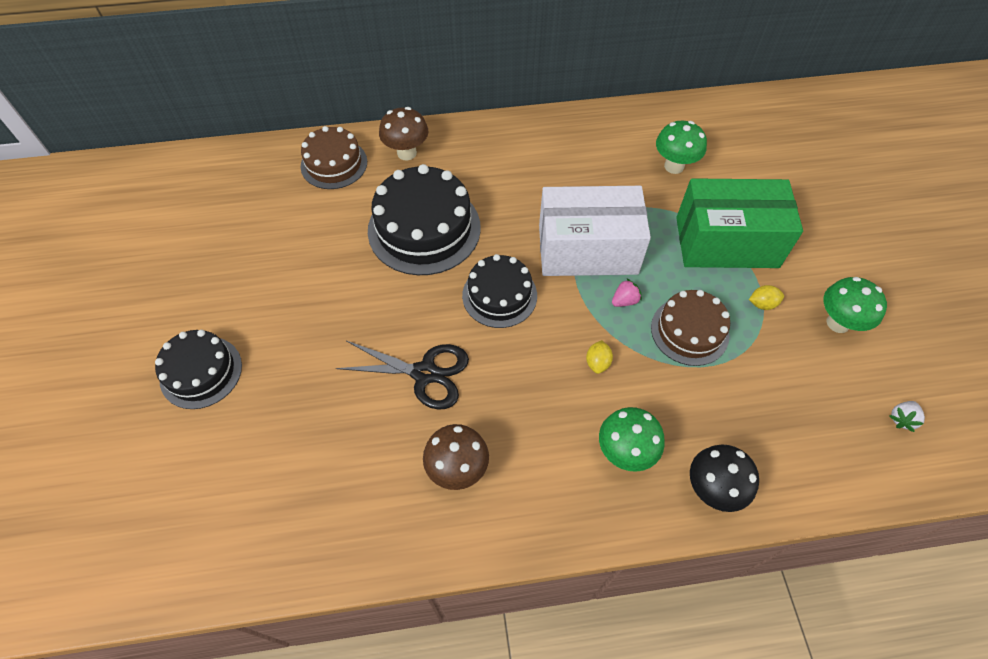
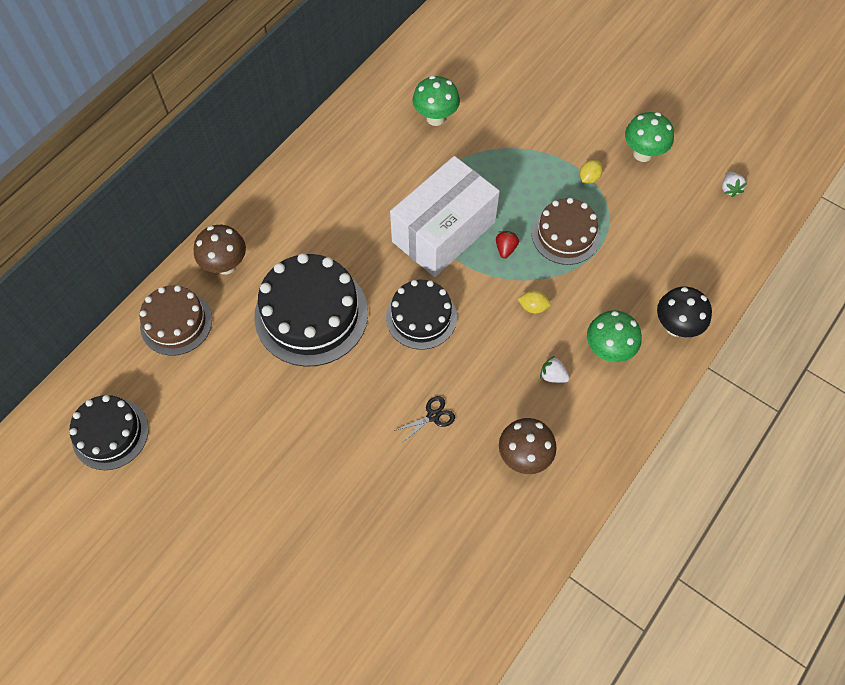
camera: 45 degrees left, 5 degrees up
(201, 372) = (273, 565): black cake -> black cake (110, 433)
(425, 373) = (433, 416): black scissors -> black scissors, size x0.50
(553, 429) = (553, 376): none -> white strawberry
(597, 363) = (533, 307): yellow lemon -> yellow lemon turned 45 degrees counterclockwise
(624, 300) = (505, 248): pink strawberry -> red strawberry
(726, 242) = (526, 150): green box -> none

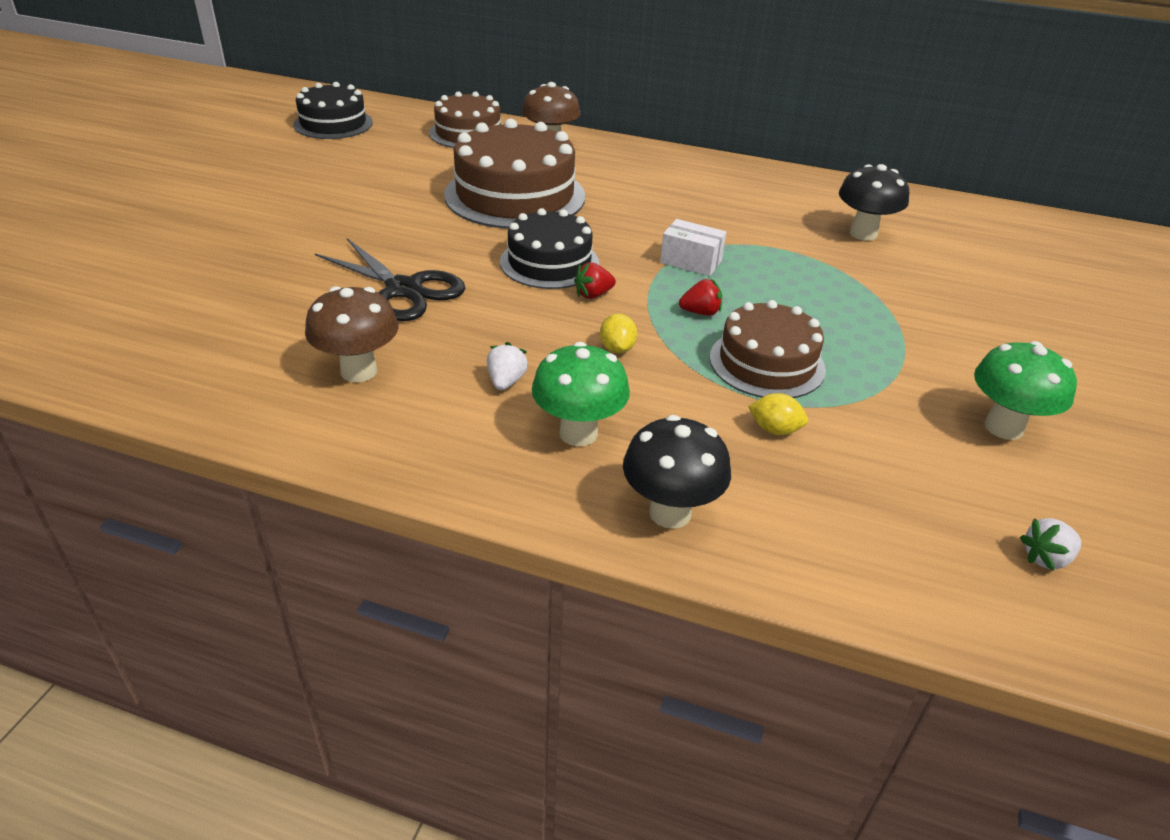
camera: 70 degrees right, 25 degrees down
(311, 314) = (515, 195): black cake -> brown cake
(433, 416) = (404, 289): black scissors -> black scissors, size x1.98
(435, 118) = (863, 234): green mushroom -> black mushroom
(443, 232) = (691, 261): white box -> white box, size x0.41
(469, 302) = (593, 295): none -> red strawberry
(589, 178) = (895, 374): yellow lemon -> yellow lemon (774, 430)

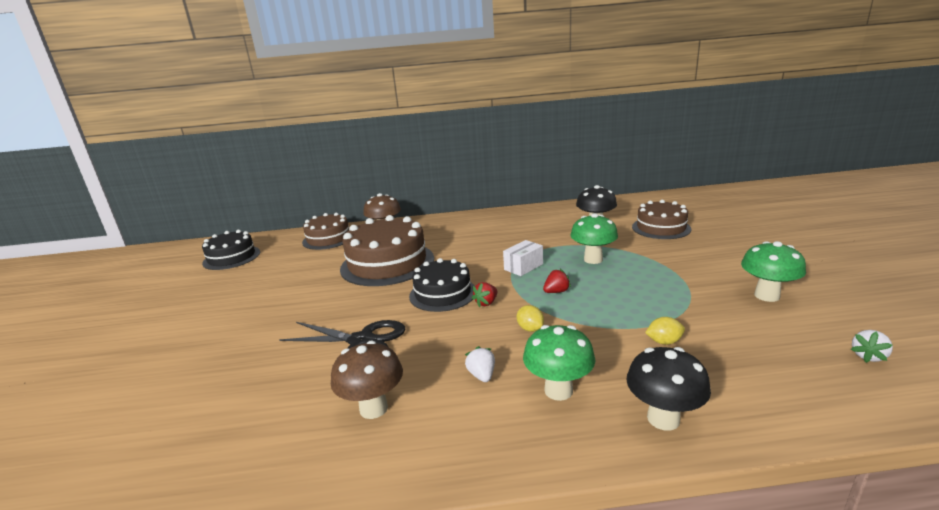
camera: 20 degrees left, 15 degrees down
(691, 261) = (523, 267): white box -> white box turned 45 degrees counterclockwise
(767, 363) = (620, 306): brown cake -> brown cake (661, 228)
(802, 284) = (593, 259): none -> green mushroom

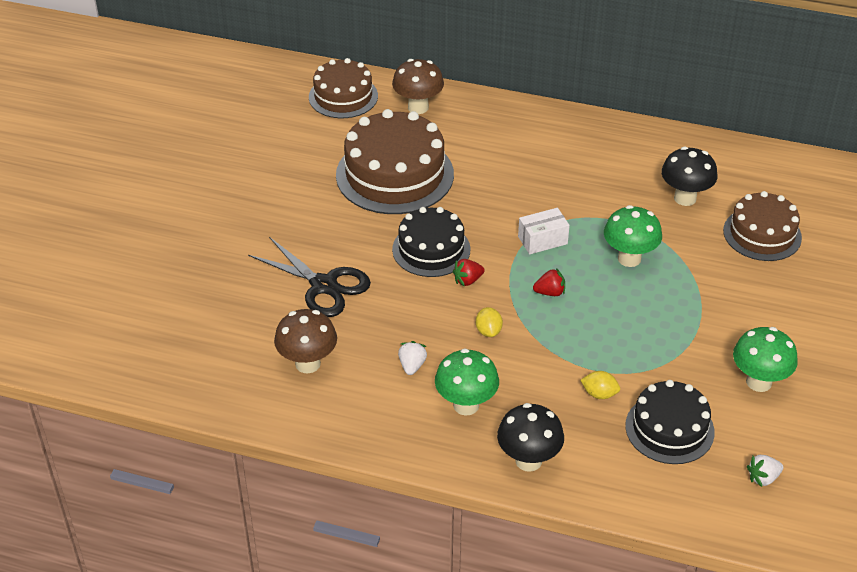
camera: 20 degrees right, 20 degrees up
(231, 257) = (221, 93): black cake -> black cake (669, 429)

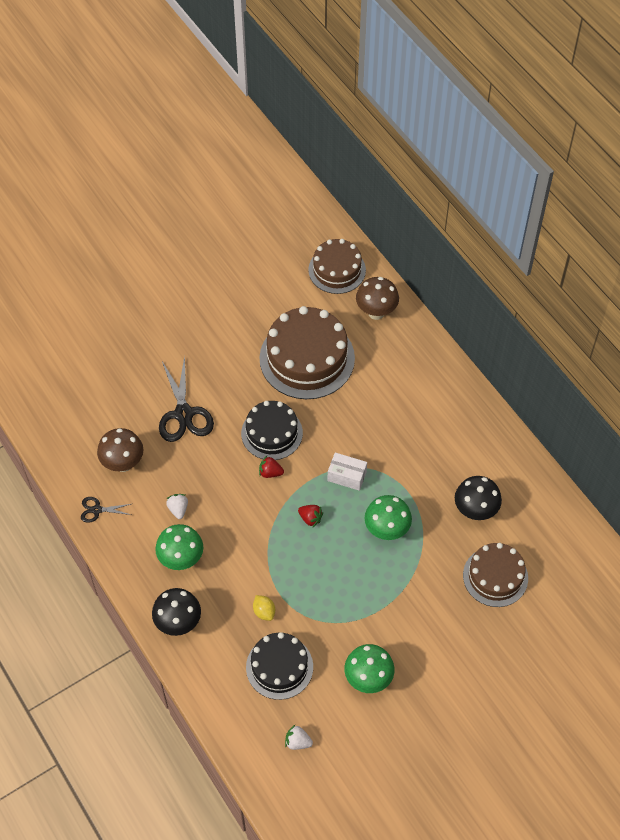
camera: 40 degrees right, 15 degrees up
(325, 420) = (97, 510): none -> black scissors
(412, 366) = (178, 509): white strawberry -> white strawberry turned 60 degrees counterclockwise
(488, 331) = (245, 518): yellow lemon -> none

